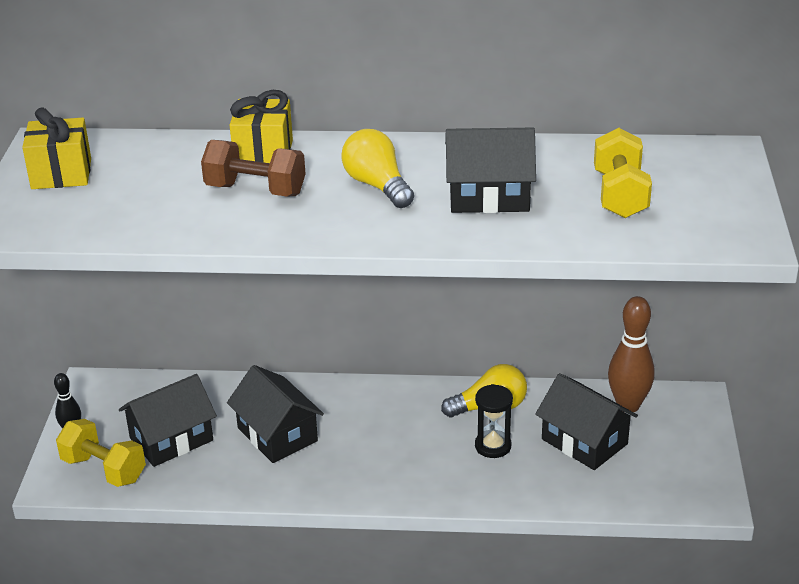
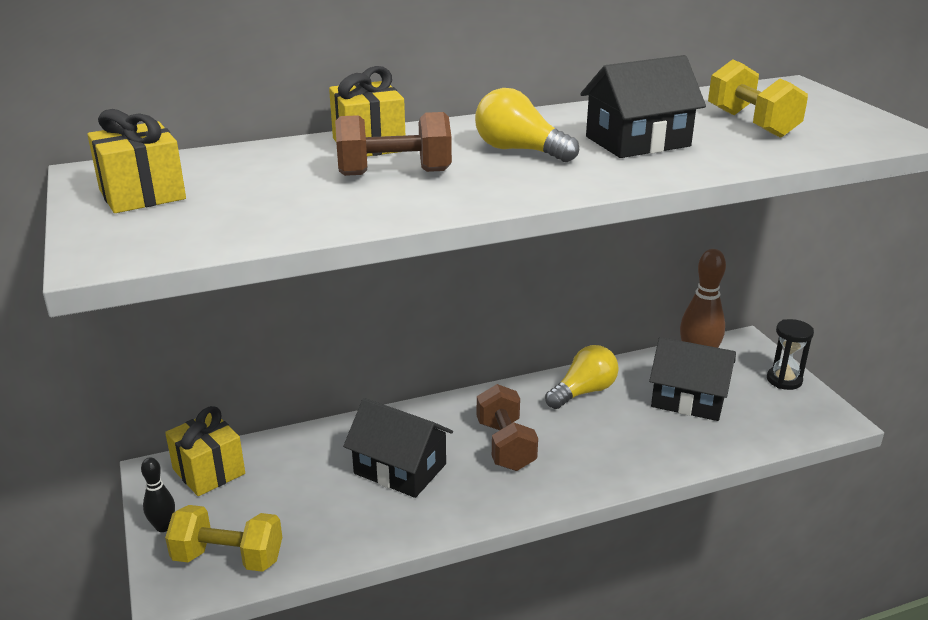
camera: 25 degrees left, 5 degrees down
(128, 394) = (208, 471): none -> yellow gift
(171, 439) = (288, 504): black house -> none
(380, 439) = (505, 445): none -> brown dumbbell
(493, 446) = (614, 424): black hourglass -> black hourglass (784, 380)

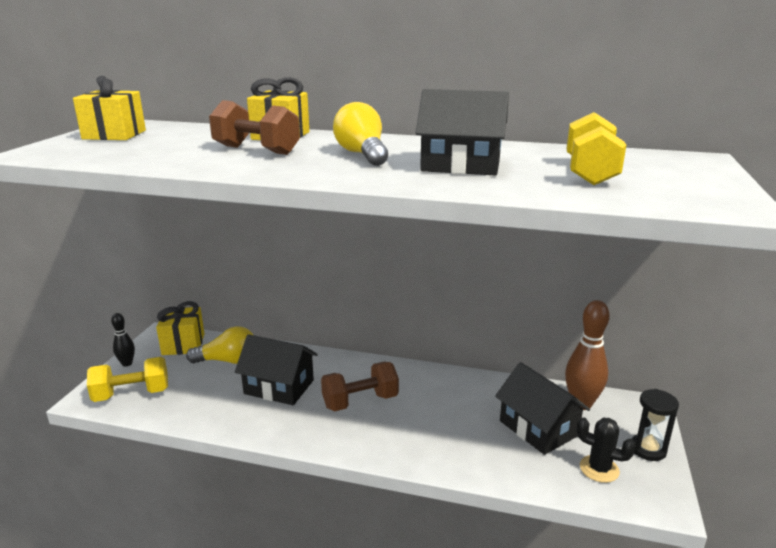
camera: 35 degrees right, 5 degrees down
(228, 558) = (132, 394): yellow dumbbell -> yellow dumbbell turned 60 degrees counterclockwise
(400, 469) = (279, 387): black house -> black house turned 45 degrees counterclockwise
(505, 445) = (360, 401): brown dumbbell -> brown dumbbell turned 45 degrees clockwise
(583, 392) = (459, 389): yellow light bulb -> yellow light bulb (227, 361)
(768, 413) = (599, 469): none -> black cactus

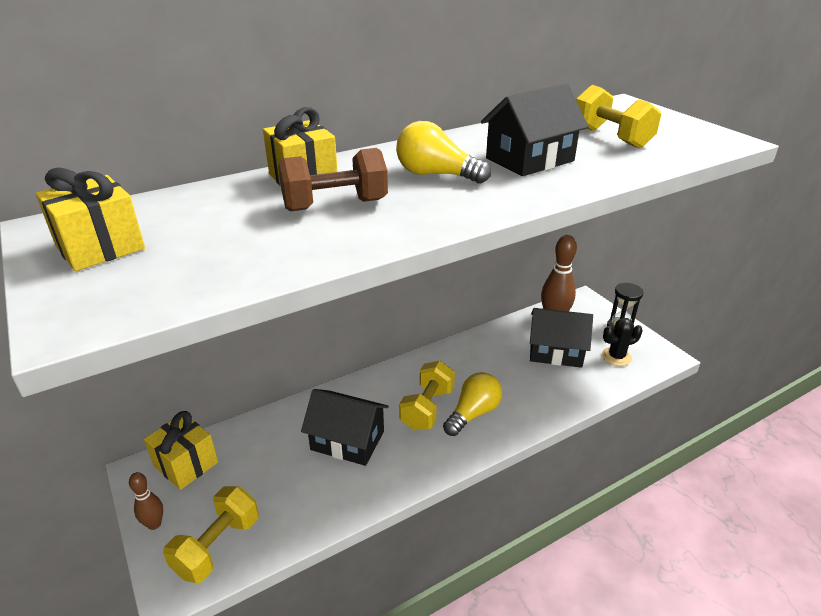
camera: 45 degrees left, 10 degrees up
(127, 363) = (154, 524): black bowling pin -> brown bowling pin
(227, 361) = (261, 449): yellow light bulb -> yellow light bulb (473, 413)
(279, 387) = (347, 440): black house -> black house turned 45 degrees clockwise
(360, 401) = (427, 408): brown dumbbell -> yellow dumbbell

